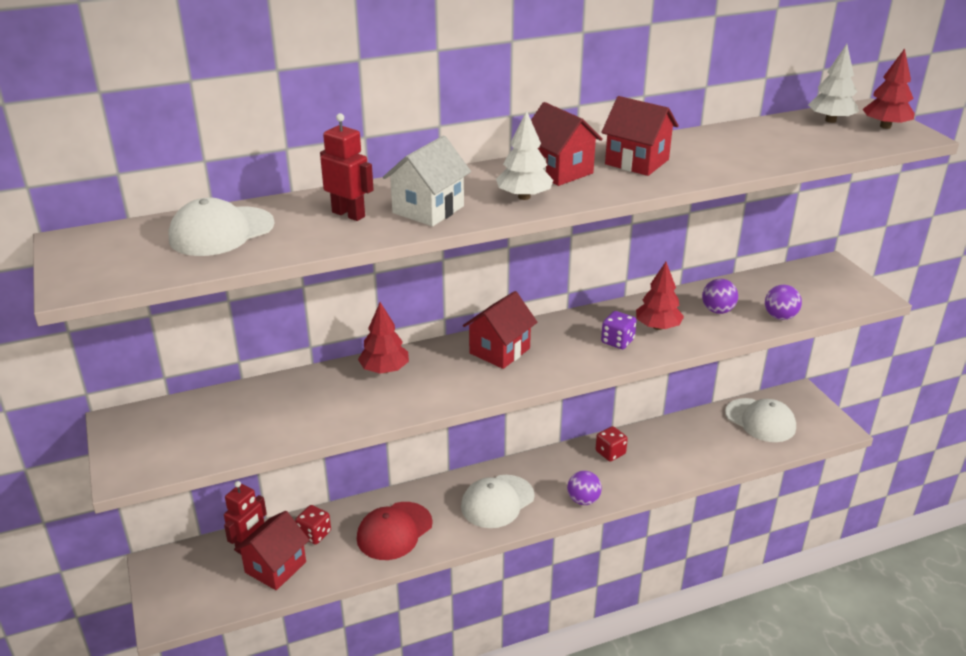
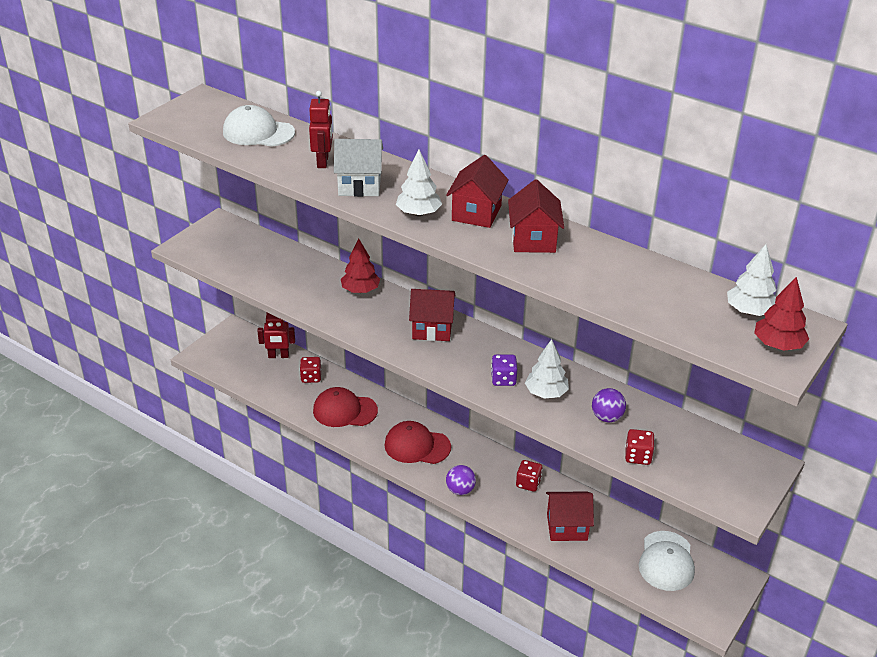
camera: 55 degrees right, 5 degrees up
(275, 567) = (270, 376): red house -> red house (567, 527)
(497, 501) = (417, 446): white cap -> red cap
(658, 327) = (546, 393): red tree -> white tree
(780, 317) = (638, 456): purple ball -> red dice

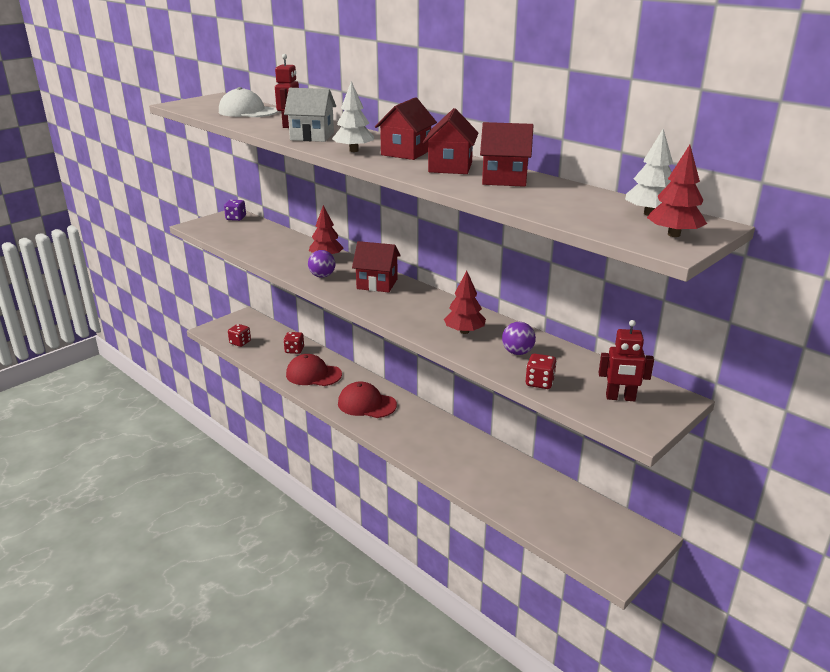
camera: 10 degrees right, 10 degrees down
(278, 356) = (273, 334): red robot -> red robot (620, 398)
(460, 490) = (394, 439): purple ball -> purple ball (322, 276)
(503, 379) = (427, 320): purple dice -> purple dice (236, 218)
(528, 483) = (458, 440): red dice -> red dice (240, 342)
(546, 393) = (464, 331): white tree -> red tree
(567, 527) = (485, 477): red house -> red house (504, 179)
(666, 561) = (577, 515): white cap -> none

